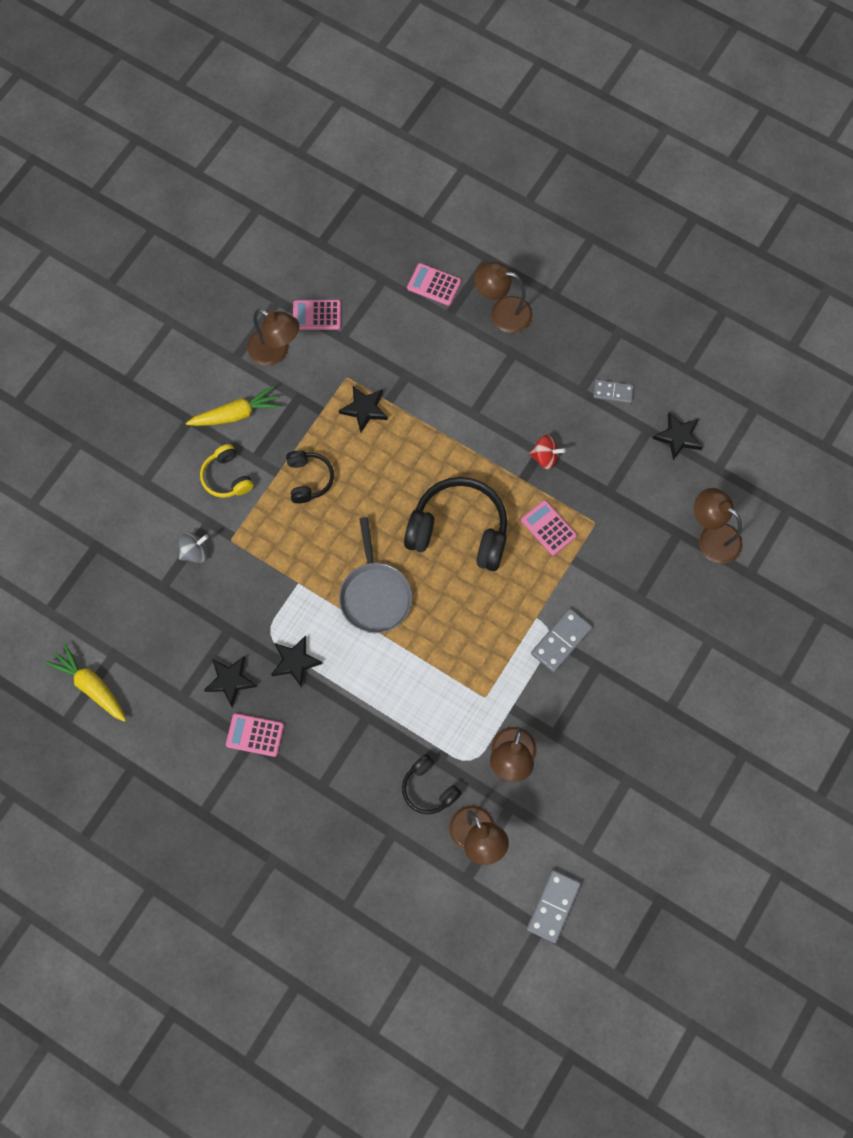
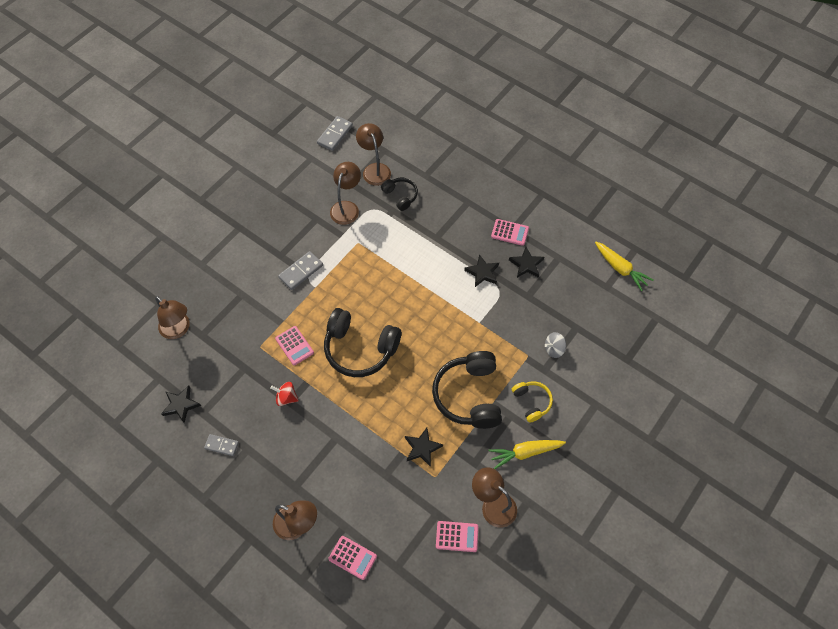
camera: 175 degrees left, 10 degrees down
(309, 479) = (469, 395): black headphones -> black headphones, size x1.90
(375, 595) = (425, 310): grey pan -> none

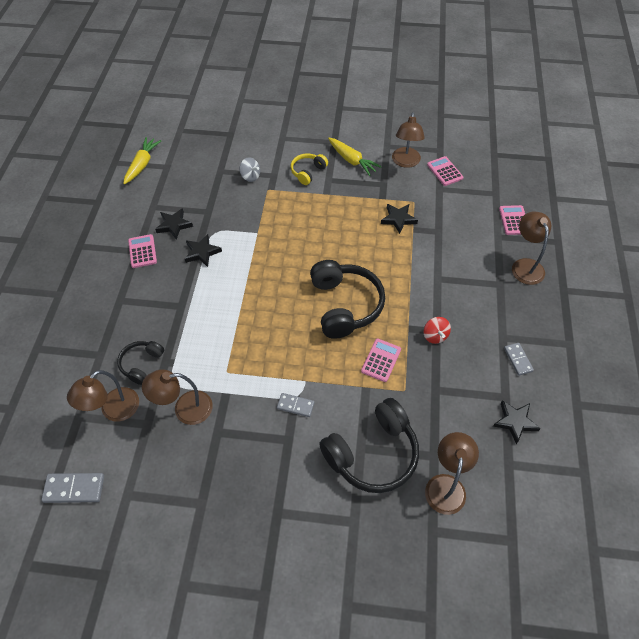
camera: 120 degrees left, 5 degrees down
(301, 271) = (295, 406): grey domino -> grey domino, size x0.66
(469, 395) = (331, 210): black headphones -> black headphones (373, 454)

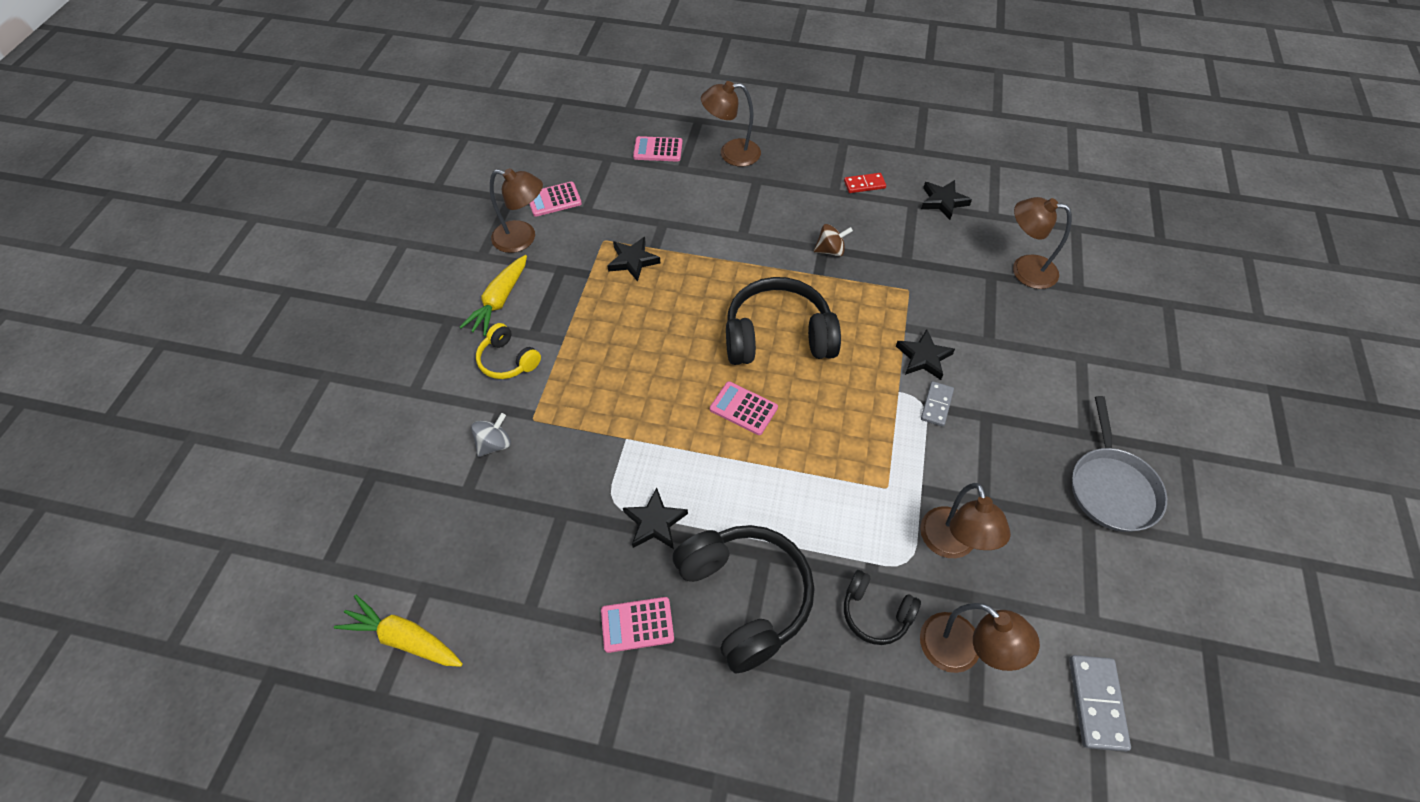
camera: 85 degrees left, 0 degrees up
(174, 225) = (583, 570): black star -> black star (923, 357)
(229, 526) = (1111, 488): none -> grey pan
(352, 160) = (499, 301): yellow carrot -> yellow carrot turned 150 degrees clockwise
(373, 454) = (995, 330): black headphones -> black headphones (745, 597)
(381, 360) = (866, 307): pink calculator -> pink calculator (743, 408)
(435, 336) = (830, 250): red spinning top -> brown spinning top
(518, 360) = (864, 184): grey domino -> red domino

